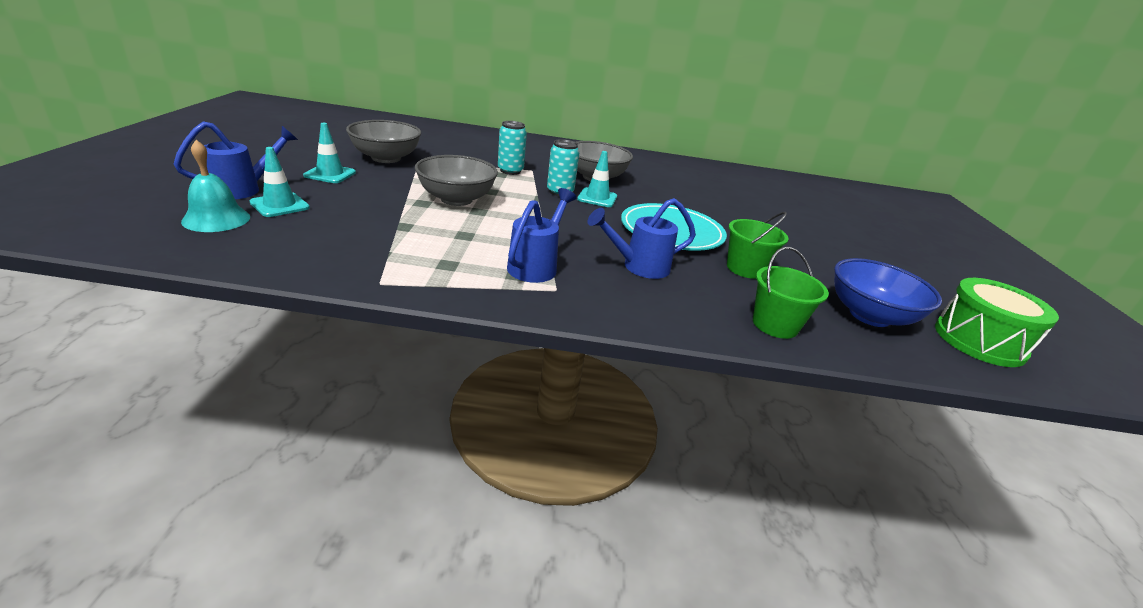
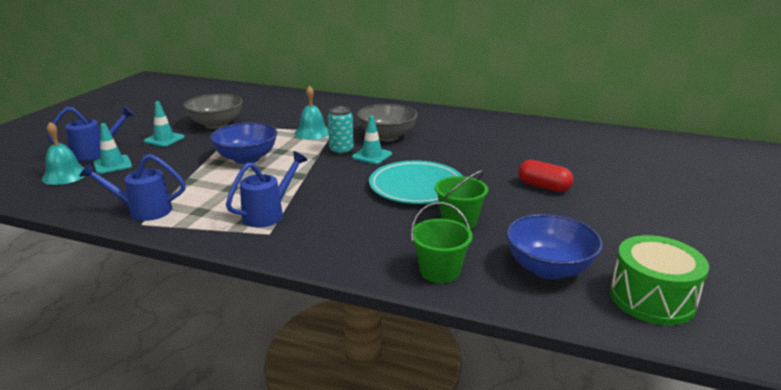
camera: 20 degrees right, 5 degrees down
(456, 199) = (247, 158): grey bowl -> blue bowl
(510, 171) = (312, 132): turquoise can -> turquoise bell
(638, 267) = (356, 217): blue watering can -> blue watering can (142, 211)
(789, 231) = (543, 187): none -> red capsule

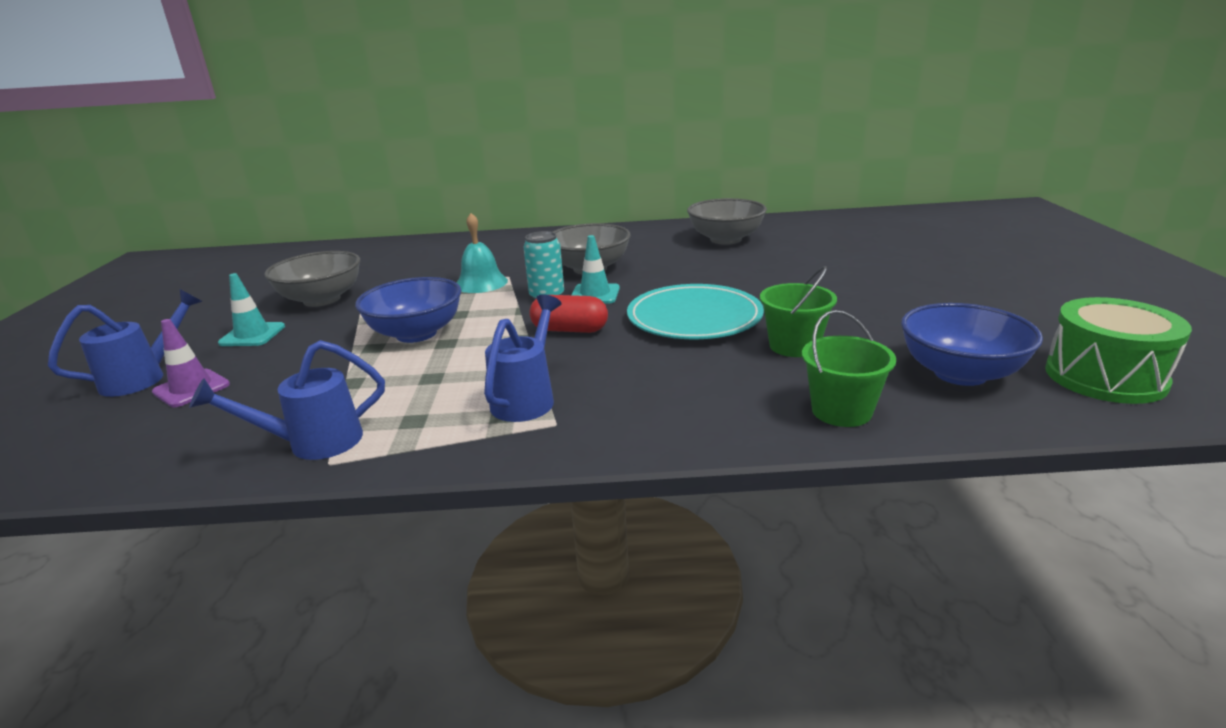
camera: 20 degrees left, 0 degrees up
(65, 175) = (111, 423): turquoise bell -> none
(112, 165) = (191, 388): turquoise traffic cone -> purple traffic cone
(500, 133) = (725, 239): none -> grey bowl
(543, 187) = (843, 286): red capsule -> red capsule (570, 330)

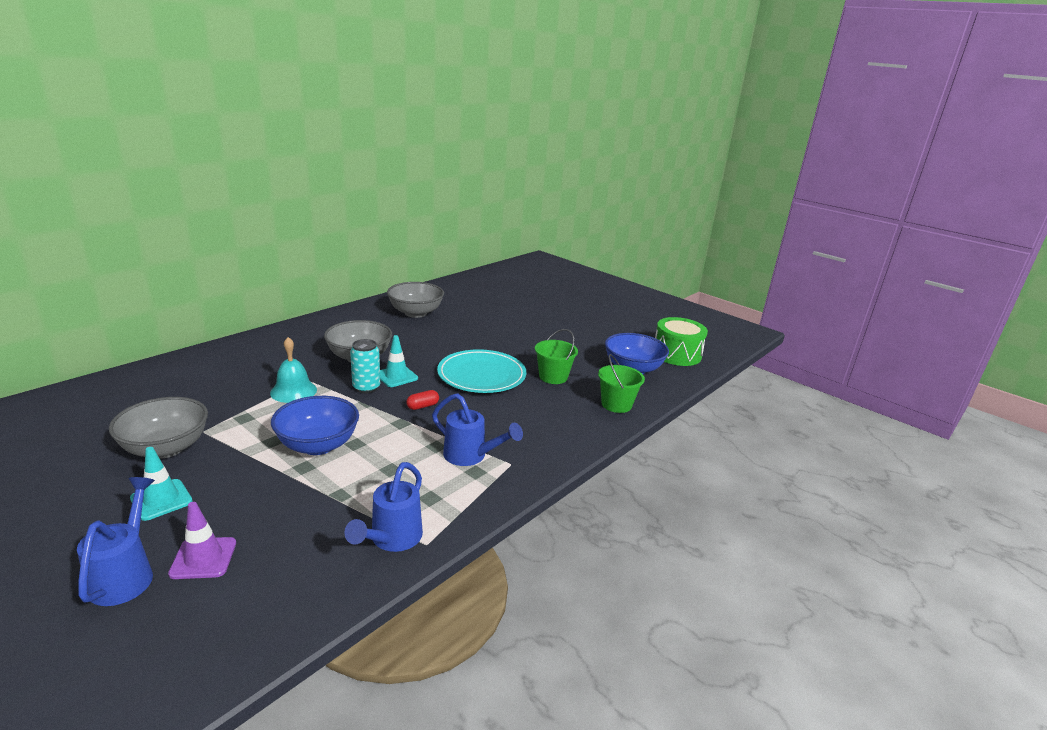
camera: 50 degrees left, 0 degrees up
(527, 398) = (471, 456): blue watering can -> blue watering can turned 150 degrees clockwise
(570, 330) = (422, 406): red capsule -> red capsule, size x0.60

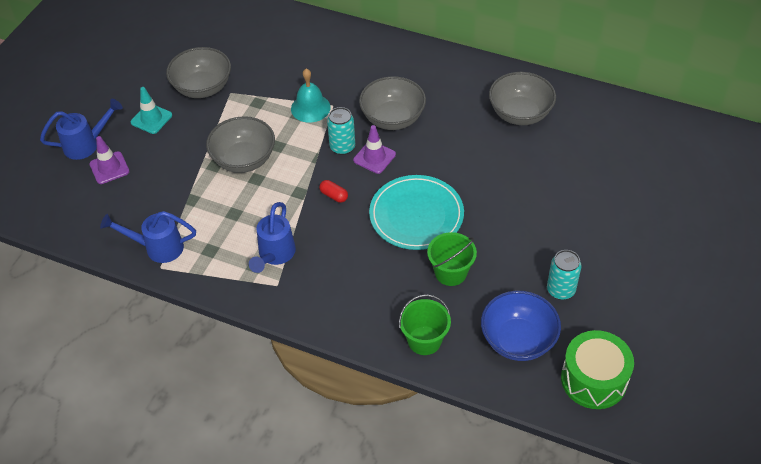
camera: 75 degrees right, 25 degrees up
(318, 445) = (244, 159): blue bowl -> grey bowl
(396, 376) = (374, 157): turquoise traffic cone -> purple traffic cone
(595, 344) = (560, 290): none -> turquoise can

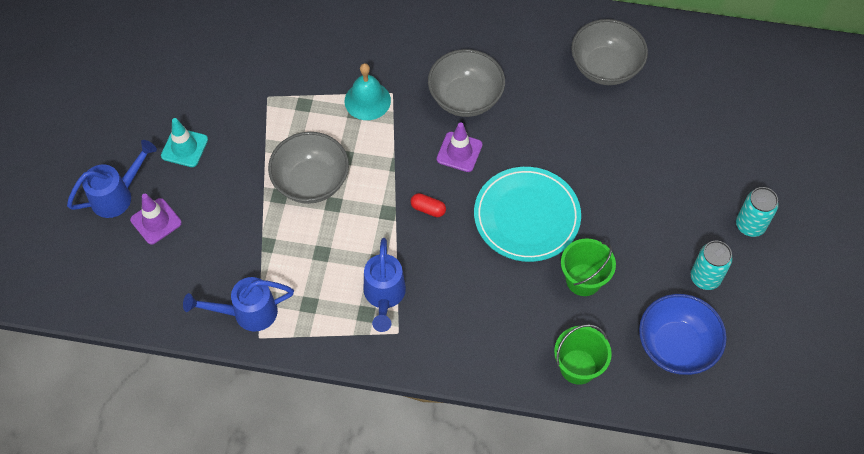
camera: 15 degrees left, 10 degrees up
(202, 88) = (232, 95): grey bowl -> none
(342, 147) = (419, 145): turquoise can -> turquoise can (750, 225)
(593, 379) = (765, 375): green drum -> none

